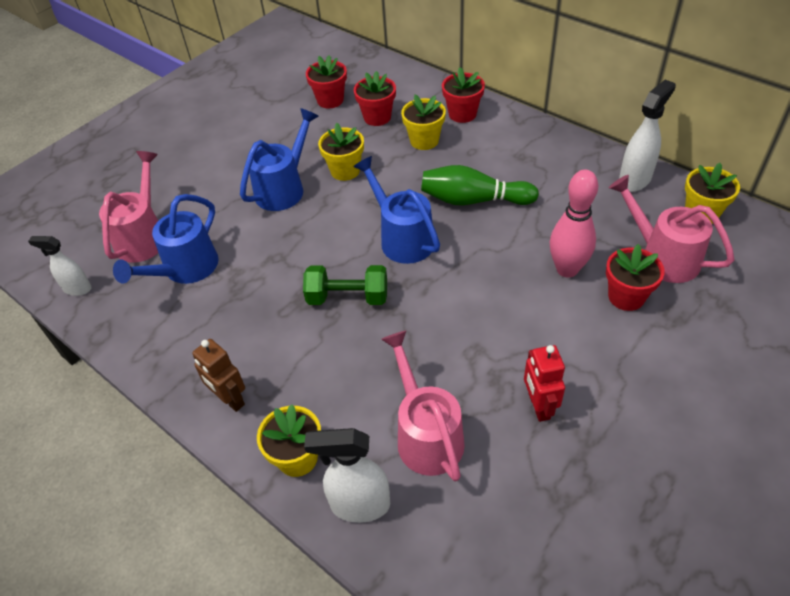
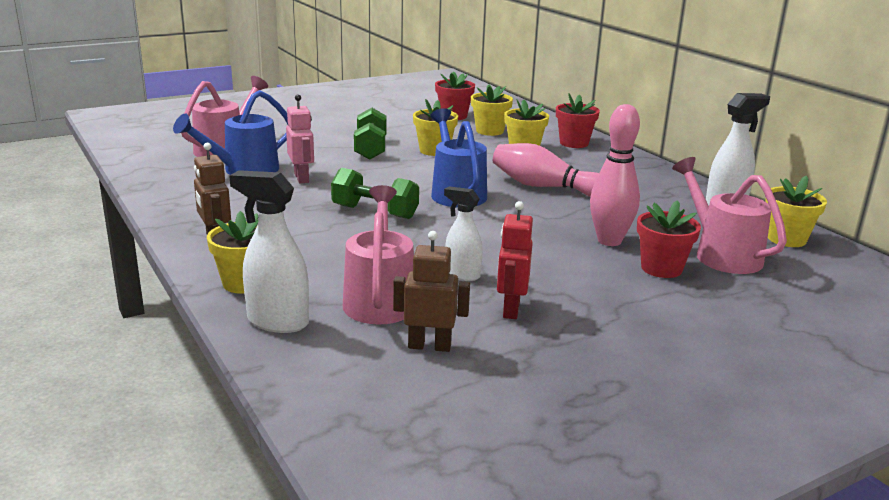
camera: 15 degrees right, 25 degrees down
(77, 289) = (145, 161): white spray bottle -> white spray bottle (462, 274)
(249, 263) = (302, 178): none -> pink robot
(284, 188) = (370, 149): blue watering can -> green dumbbell
(377, 117) = (489, 131): red flower pot -> yellow flower pot
(473, 200) = (545, 187): green bowling pin -> pink bowling pin
(502, 487) = (429, 346): none -> brown robot

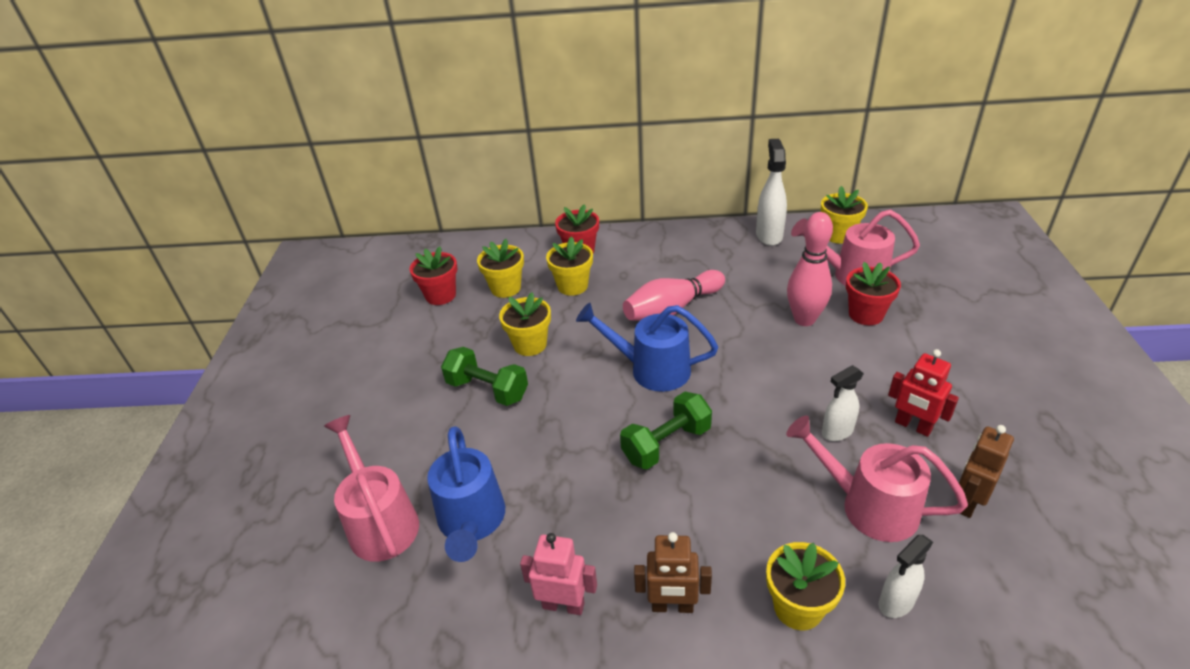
camera: 55 degrees left, 15 degrees up
(277, 322) = (896, 602): white spray bottle -> white spray bottle, size x0.65
(302, 178) = (535, 475): pink robot -> pink robot (563, 605)

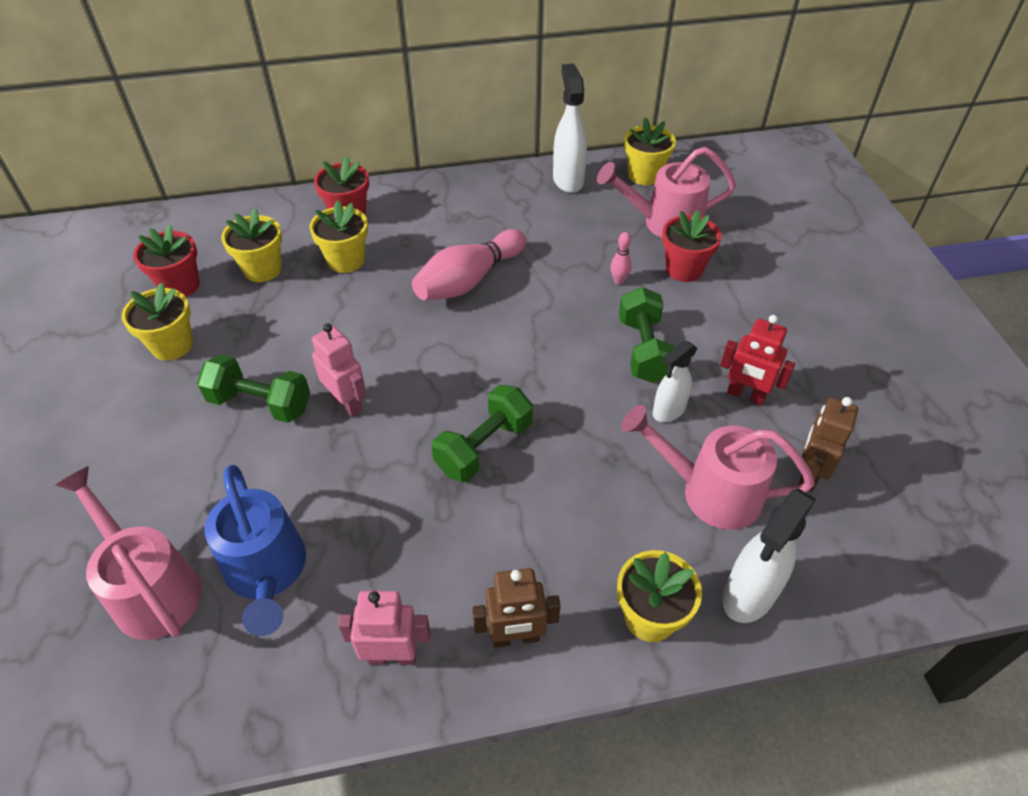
camera: 15 degrees left, 10 degrees up
(530, 344) = (304, 340): yellow flower pot -> yellow flower pot (172, 345)
(557, 396) = (347, 403): none -> pink robot
(651, 369) = (454, 357): blue watering can -> none
(804, 319) = (619, 281): pink bowling pin -> pink bowling pin, size x0.43
(820, 378) = (644, 350): none -> green dumbbell
(896, 602) = (748, 595): white spray bottle -> white spray bottle, size x1.53

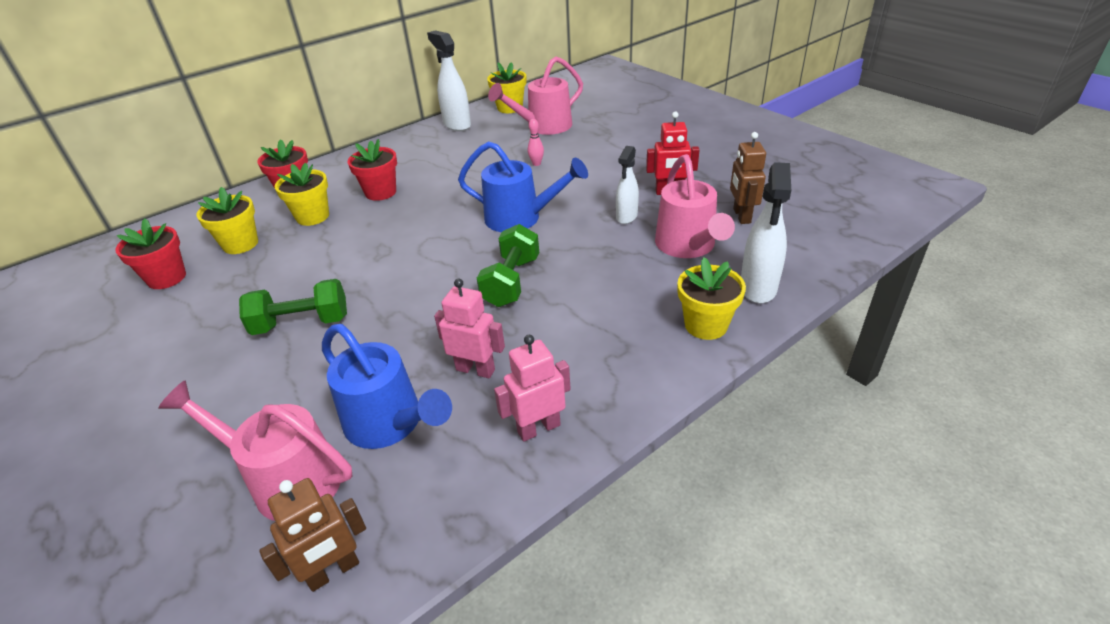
camera: 25 degrees left, 10 degrees down
(172, 345) = (187, 317): yellow flower pot -> none
(347, 403) = (380, 296): pink robot -> pink robot (475, 369)
(469, 280) = (424, 197): pink bowling pin -> none
(516, 637) = (623, 376): brown robot -> brown robot (333, 571)
(550, 359) = (521, 218): none -> blue watering can
(644, 350) = (583, 192): green dumbbell -> none
(684, 269) = (576, 145): red flower pot -> red flower pot (381, 192)
(709, 491) = (688, 247): pink watering can -> pink watering can turned 90 degrees counterclockwise

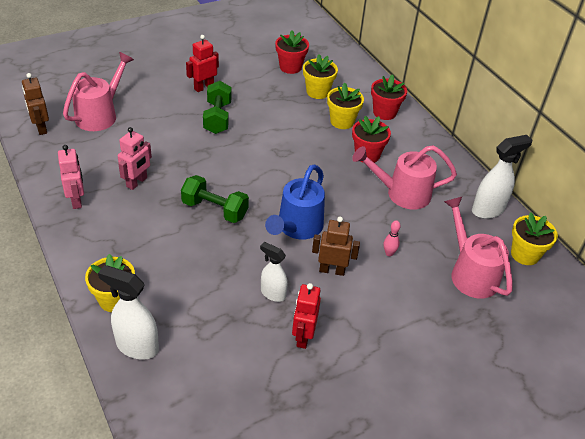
camera: 95 degrees right, 5 degrees up
(208, 359) = (203, 87): none -> red robot
(390, 424) = (114, 148): blue watering can -> none
(688, 247) = (211, 321): pink watering can -> pink watering can (401, 193)
(741, 216) = (241, 377): brown robot -> brown robot (332, 270)

